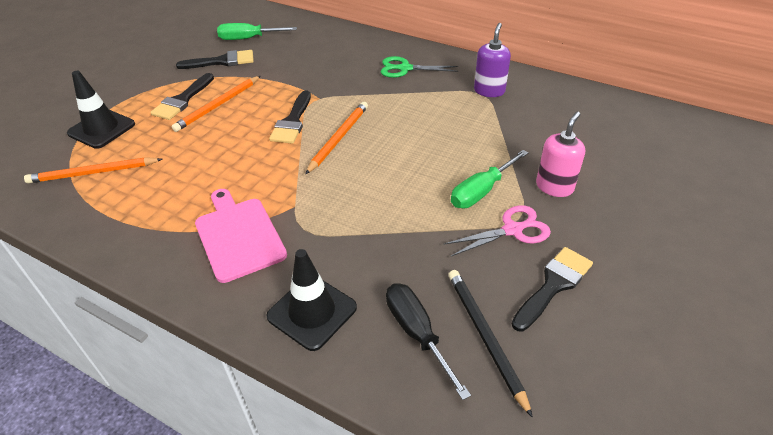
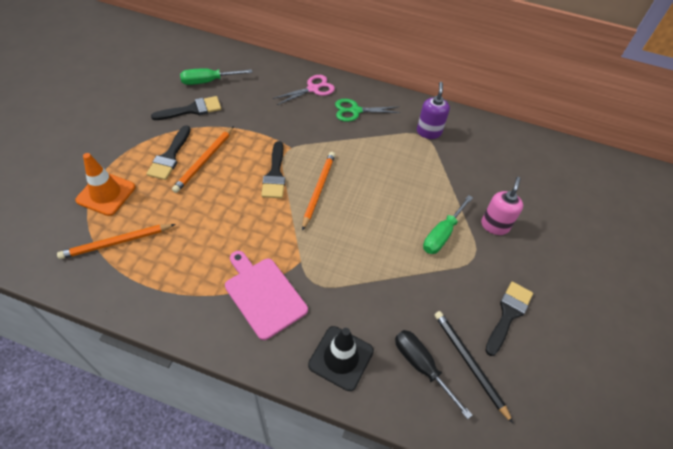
camera: 15 degrees left, 10 degrees up
(101, 129) = (106, 194): black traffic cone -> orange traffic cone
(513, 230) = (471, 268): pink scissors -> pink scissors (313, 89)

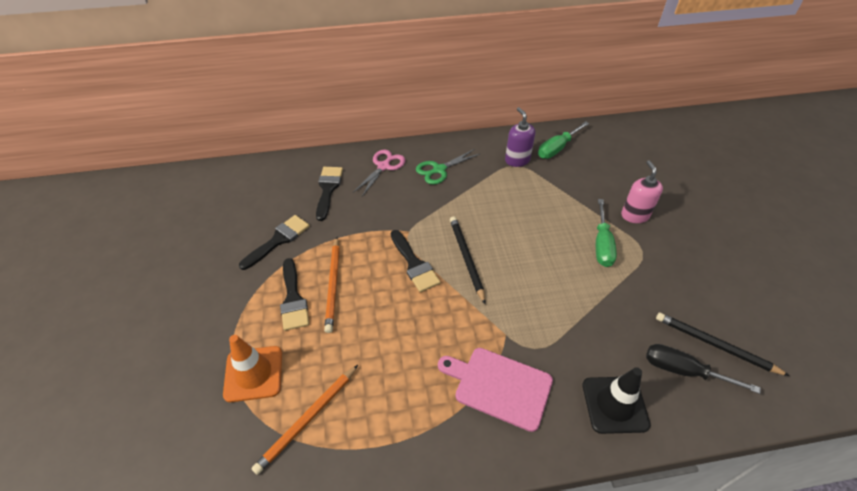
camera: 25 degrees left, 5 degrees down
(208, 81) = (273, 204): green screwdriver -> green screwdriver (557, 148)
(318, 189) = (466, 258): orange pencil -> black pencil
(508, 314) = (707, 285): black brush -> black brush (328, 189)

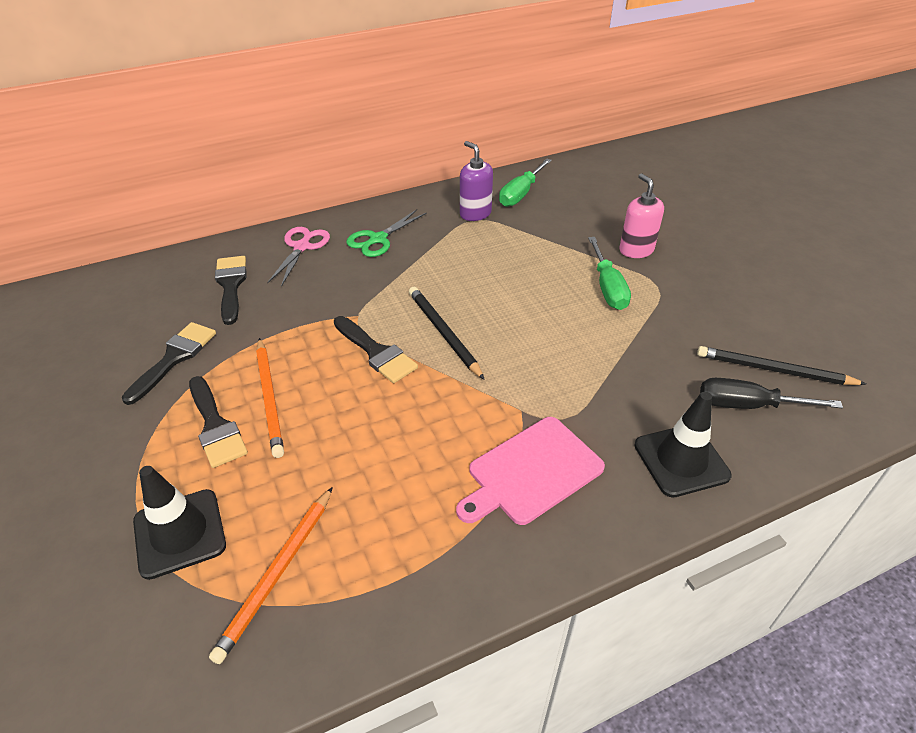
camera: 15 degrees left, 5 degrees down
(253, 373) = (179, 533): orange traffic cone -> black traffic cone
(499, 386) = (531, 472): pink cutting board -> pink cutting board turned 45 degrees counterclockwise

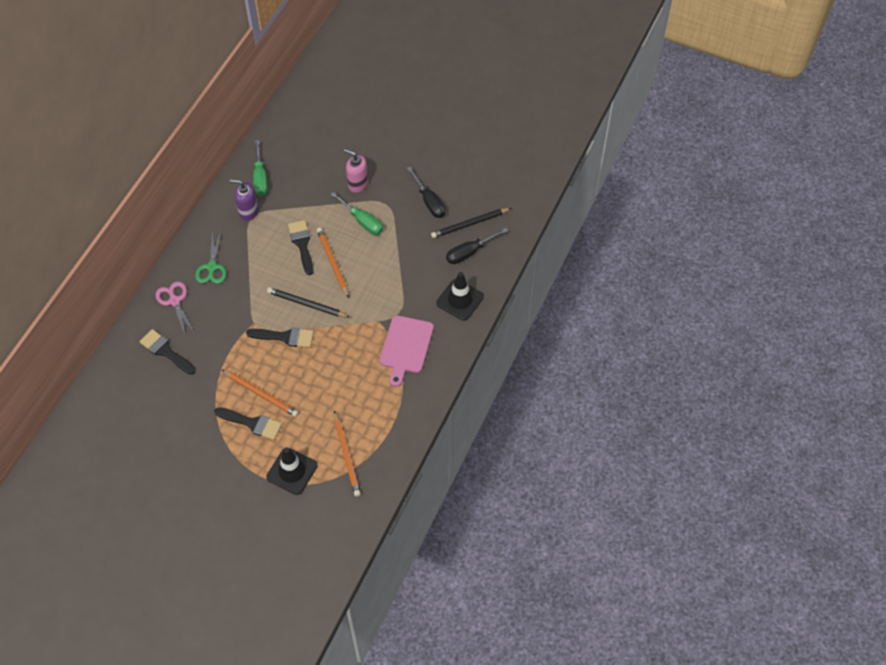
camera: 40 degrees left, 15 degrees up
(174, 358) = (190, 408): black brush -> black brush (302, 244)
(524, 308) = (332, 262): none -> orange pencil
(726, 313) = (429, 201): none -> black screwdriver

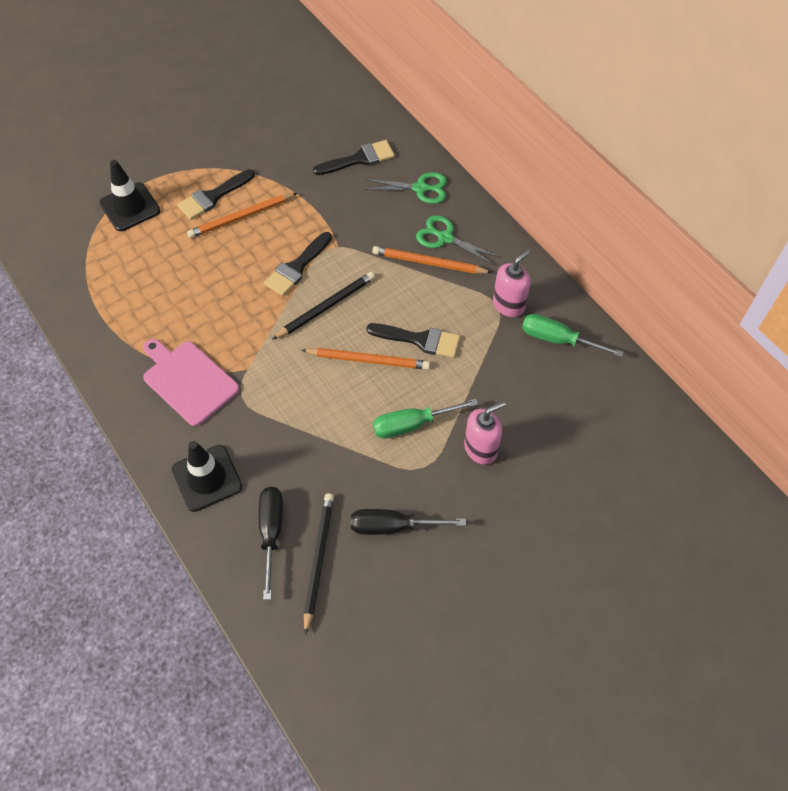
camera: 120 degrees right, 0 degrees up
(174, 301) = (420, 188): pink scissors -> green scissors
(248, 211) = (508, 305): purple soap dispenser -> pink soap dispenser
(346, 455) = (104, 260): orange pencil -> orange pencil (428, 263)

